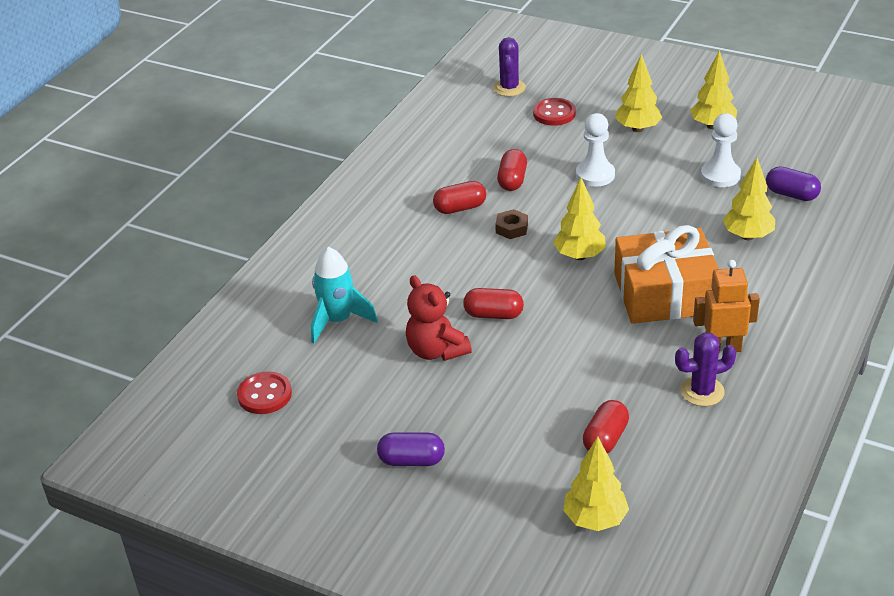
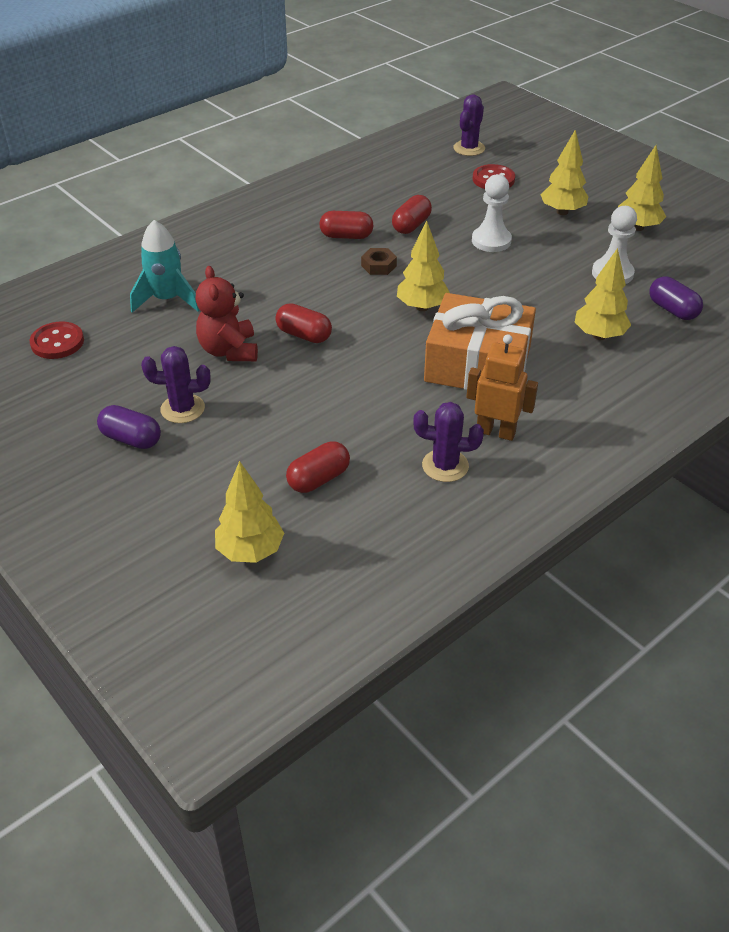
camera: 20 degrees right, 5 degrees up
(436, 418) = (182, 409): none -> purple cactus

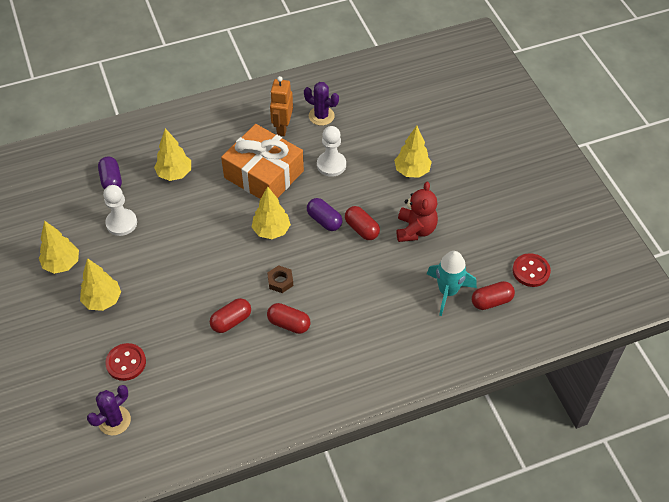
camera: 160 degrees left, 10 degrees up
(131, 439) = (489, 179): purple capsule -> purple capsule (324, 220)
(182, 409) = (455, 192): purple cactus -> none
(250, 551) = (438, 99): yellow tree -> yellow tree (412, 171)
(318, 479) = (391, 127): red capsule -> red capsule (491, 301)
(491, 241) = (181, 283): white pawn -> white pawn (331, 165)
(496, 432) = (282, 128): orange robot -> orange robot turned 60 degrees clockwise

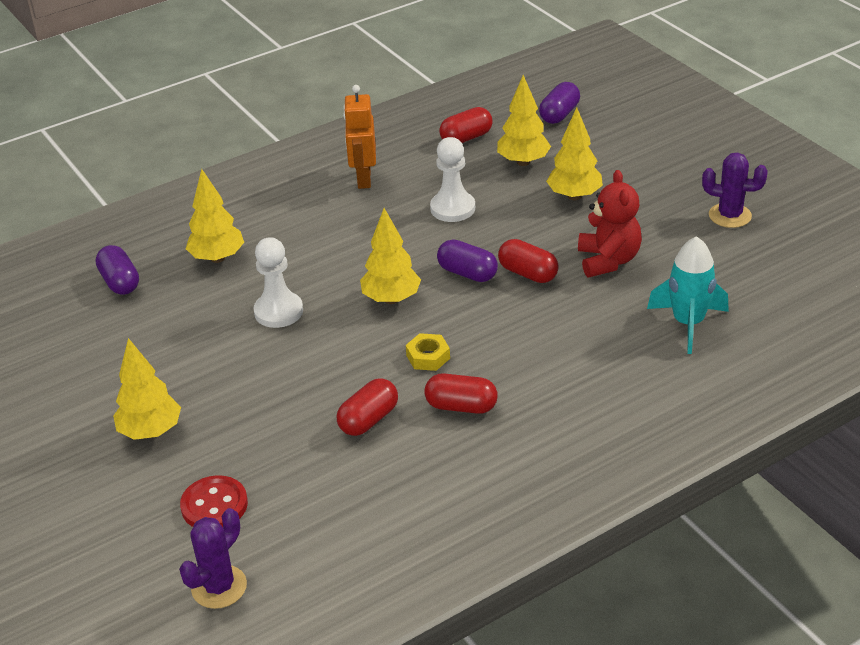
camera: 10 degrees left, 15 degrees down
(62, 264) = (70, 397): yellow tree -> yellow tree (523, 162)
(121, 223) = (152, 330): white pawn -> white pawn (278, 311)
(264, 174) = (355, 236): orange gift -> none
(280, 281) = (428, 357): brown nut -> yellow nut
(321, 116) = (416, 157): purple cactus -> purple cactus (730, 216)
(425, 98) = (559, 114): none -> purple capsule
(491, 301) = (758, 323): red capsule -> red capsule (466, 138)
(531, 271) = (798, 278): red button -> none

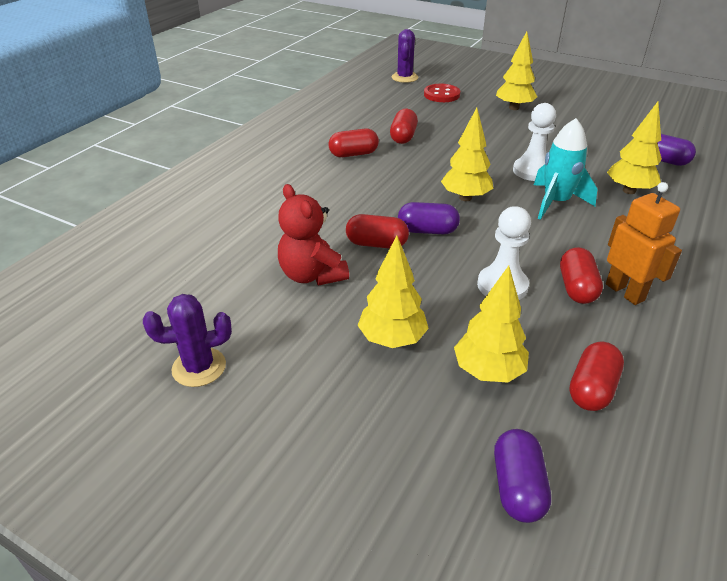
camera: 150 degrees right, 0 degrees up
(396, 191) = (576, 288): none -> red capsule
(428, 357) = (400, 172): yellow nut -> none
(688, 323) = (215, 240): turquoise rocket -> turquoise rocket (556, 202)

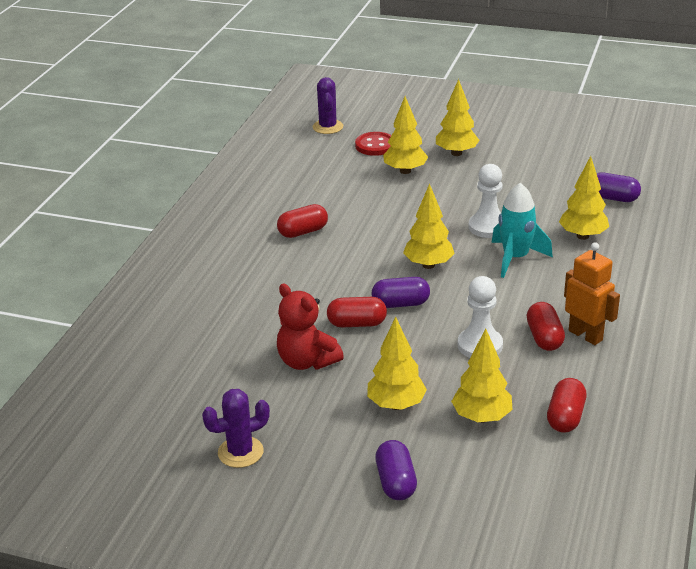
camera: 10 degrees left, 5 degrees down
(403, 137) = (348, 204): red capsule -> none
(463, 116) = (405, 171): none -> yellow tree
(517, 487) = (518, 492): purple capsule -> purple capsule (396, 482)

